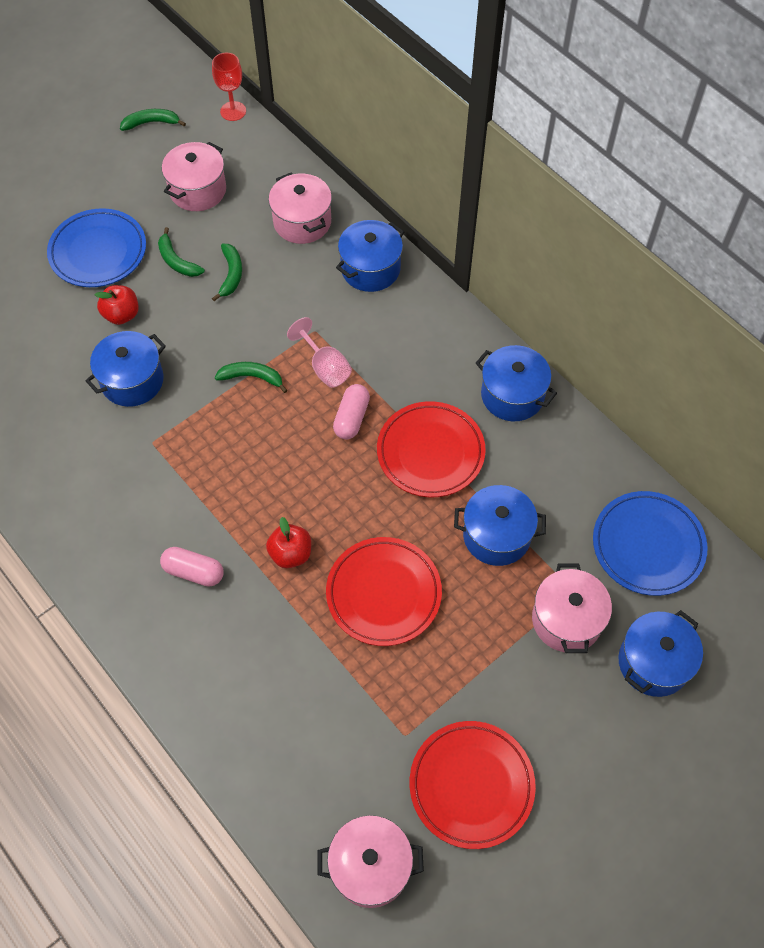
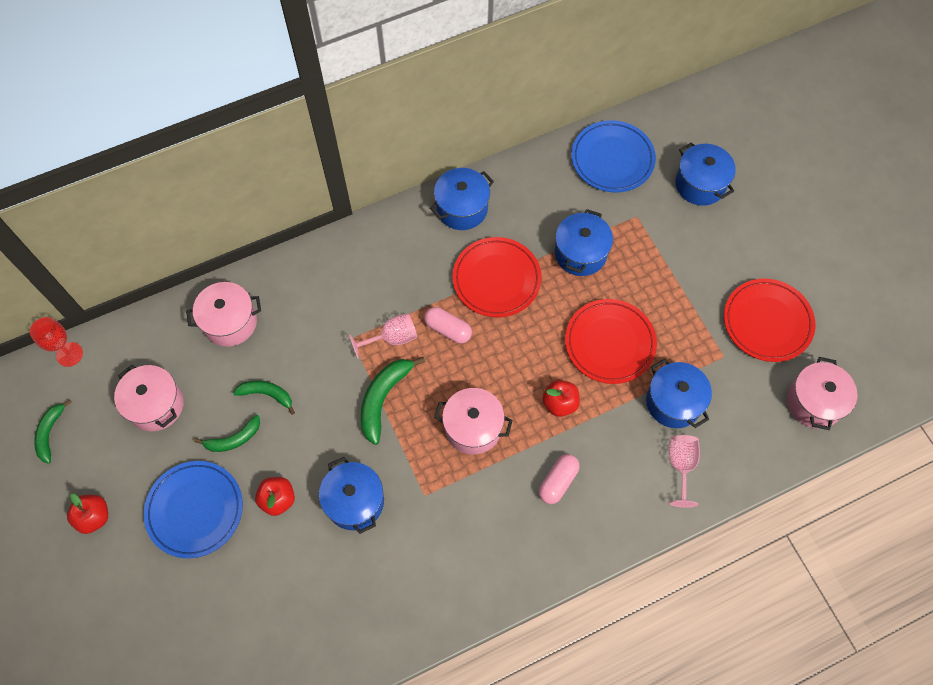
camera: 75 degrees left, 5 degrees up
(77, 179) = (94, 517): none -> red apple
(242, 707) = (681, 466): none -> pink goblet
(252, 377) = (383, 398): green banana -> green banana, size x1.54
(370, 269) = (302, 279): blue pot -> blue pot (673, 402)
(566, 620) = (657, 227): pink pot -> pink pot (473, 427)

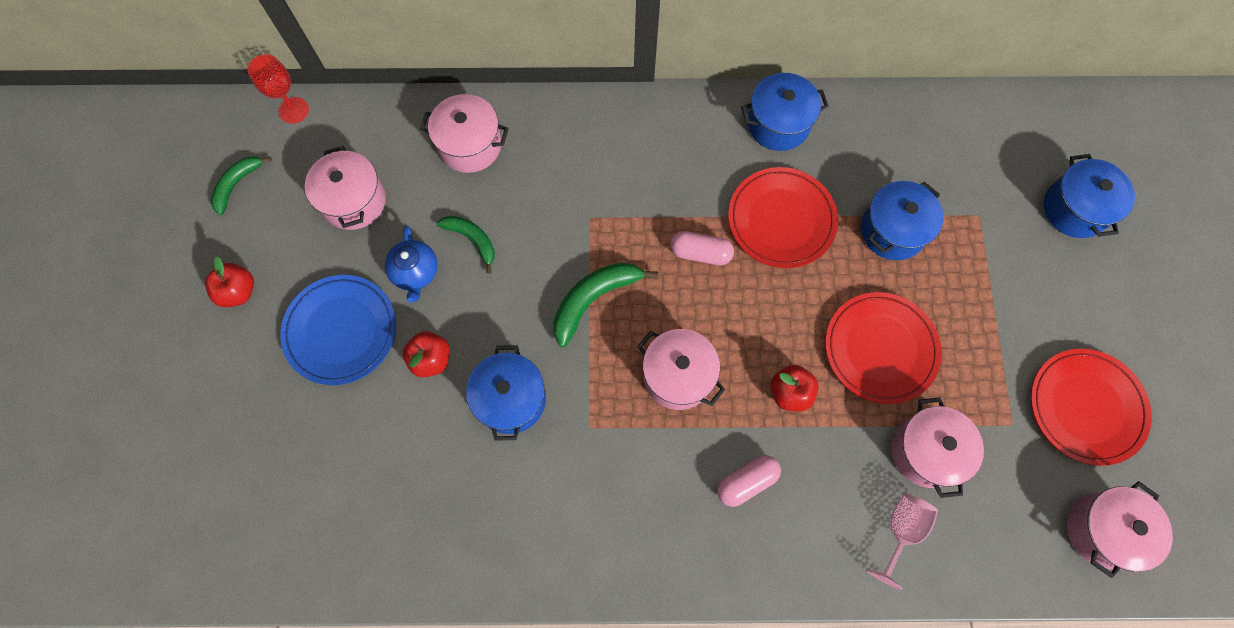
camera: 25 degrees right, 5 degrees up
(233, 439) = (415, 272): green banana -> blue teapot
(392, 338) = (634, 236): pink goblet -> none
(448, 329) = (700, 253): pink capsule -> pink capsule turned 45 degrees counterclockwise
(612, 159) = (979, 138): blue plate -> none
(673, 402) = (926, 451): blue pot -> pink pot

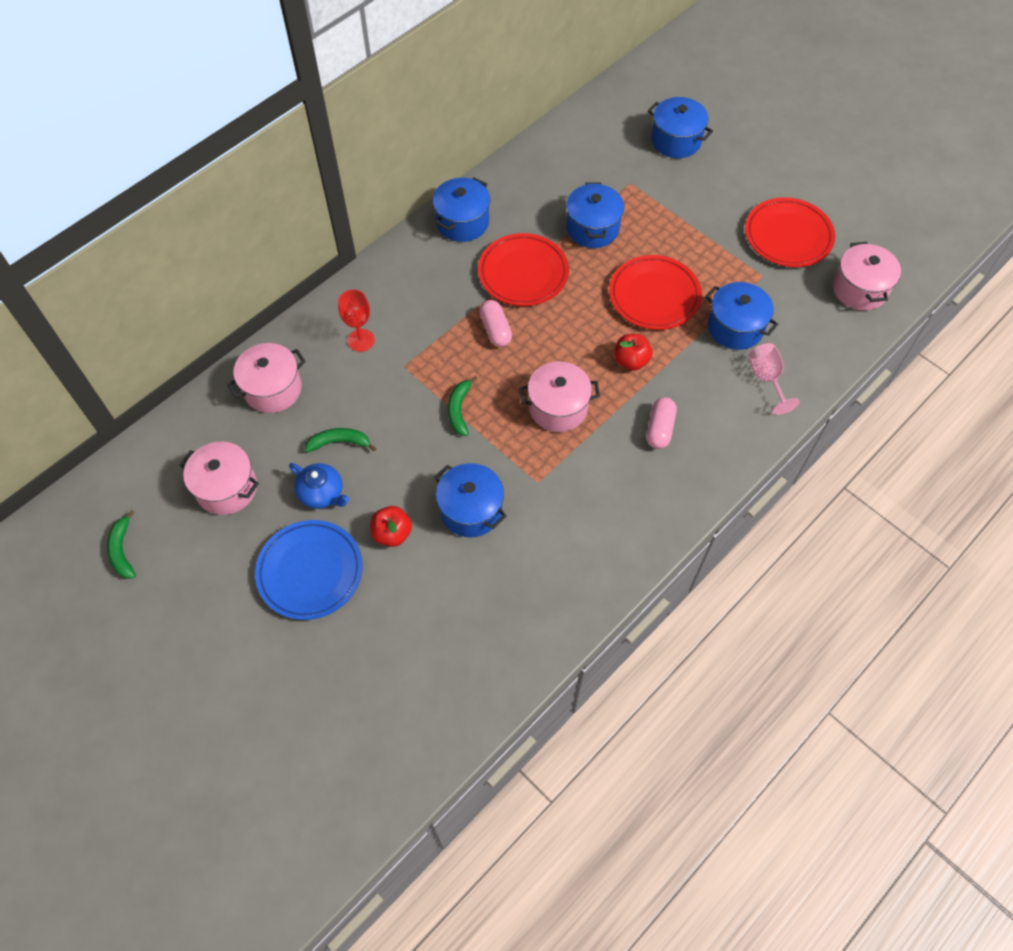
camera: 45 degrees left, 10 degrees down
(238, 291) = (204, 614): red apple -> none
(294, 110) = (112, 470): red goblet -> red goblet (361, 340)
(594, 299) = (459, 409): green banana -> green banana, size x0.65
(700, 253) = (495, 330): pink capsule -> pink capsule turned 75 degrees counterclockwise
(926, 451) = (735, 327): pink pot -> blue pot

